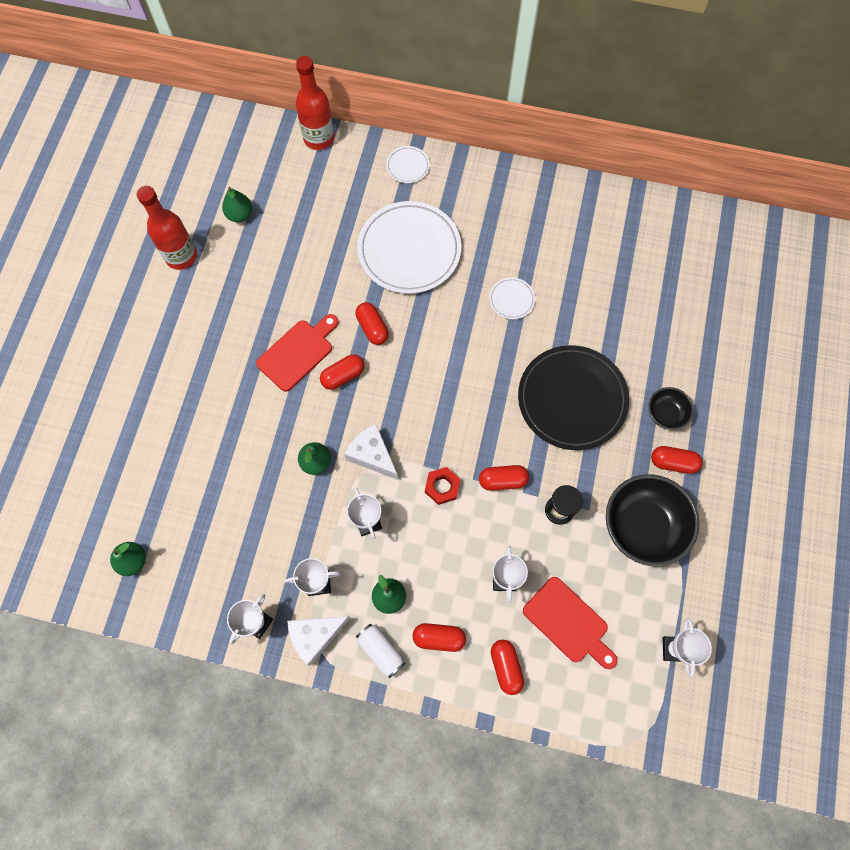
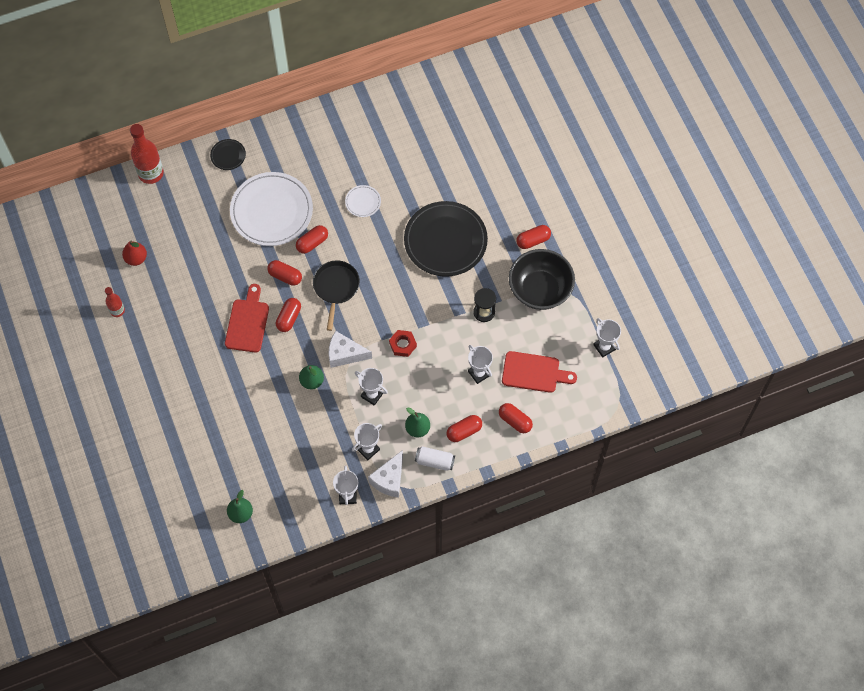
camera: 35 degrees left, 5 degrees down
(181, 256) = (117, 311): red bottle -> red bottle, size x0.55
(240, 215) = (136, 258): green pear -> red pear
(407, 166) = (228, 155): white plate -> black plate
(416, 375) = (336, 288): none -> black pan
(502, 480) = (437, 317): red capsule -> red capsule (312, 243)
(665, 414) = (509, 214): black bowl -> none

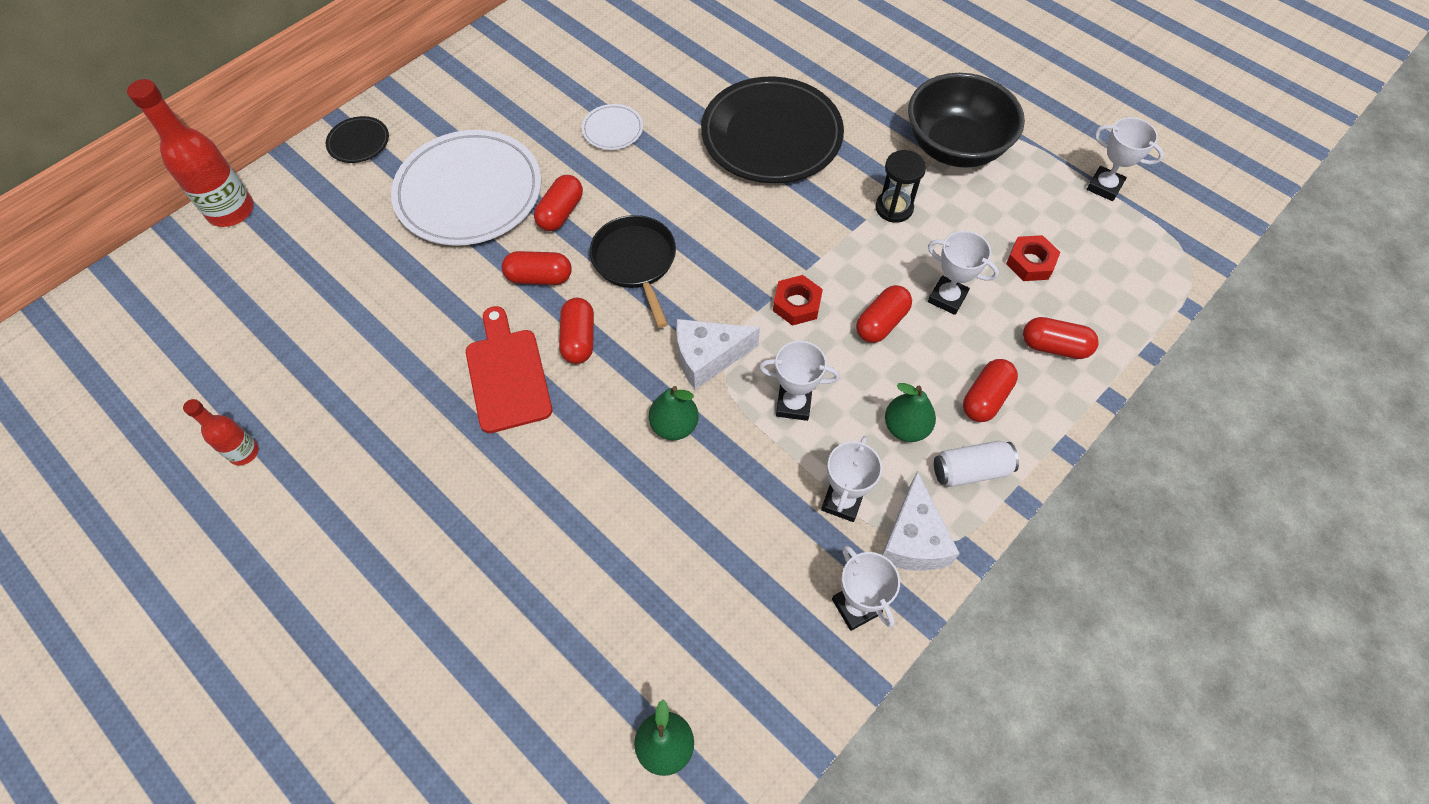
camera: 25 degrees left, 5 degrees down
(136, 258) = (251, 349): red pear -> none
(533, 240) = (899, 90): red capsule -> red capsule (881, 323)
(534, 373) = (1030, 262): red cutting board -> red nut

